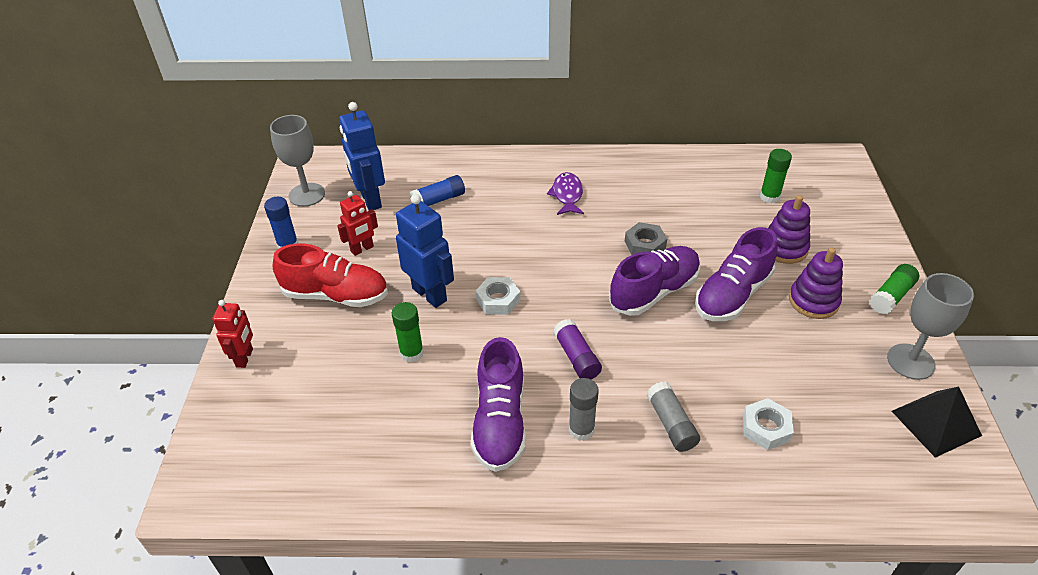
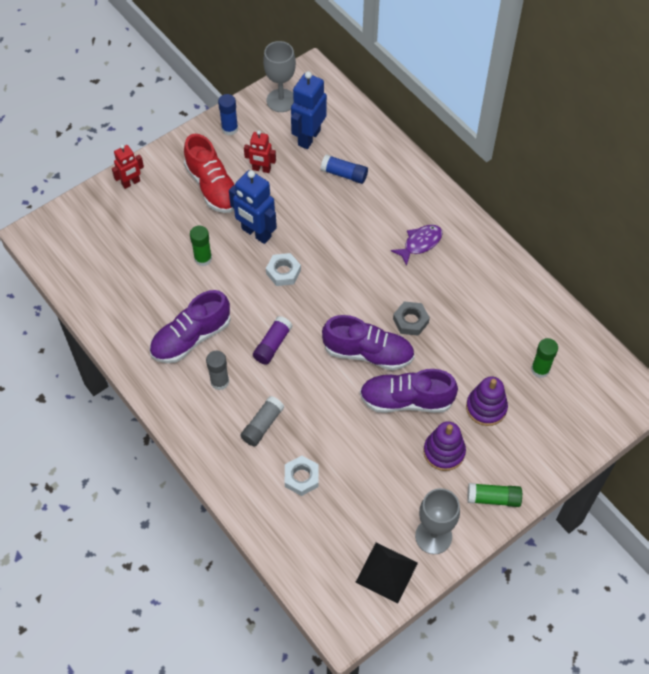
camera: 50 degrees right, 15 degrees up
(430, 294) = (256, 233): blue robot -> blue robot turned 120 degrees clockwise

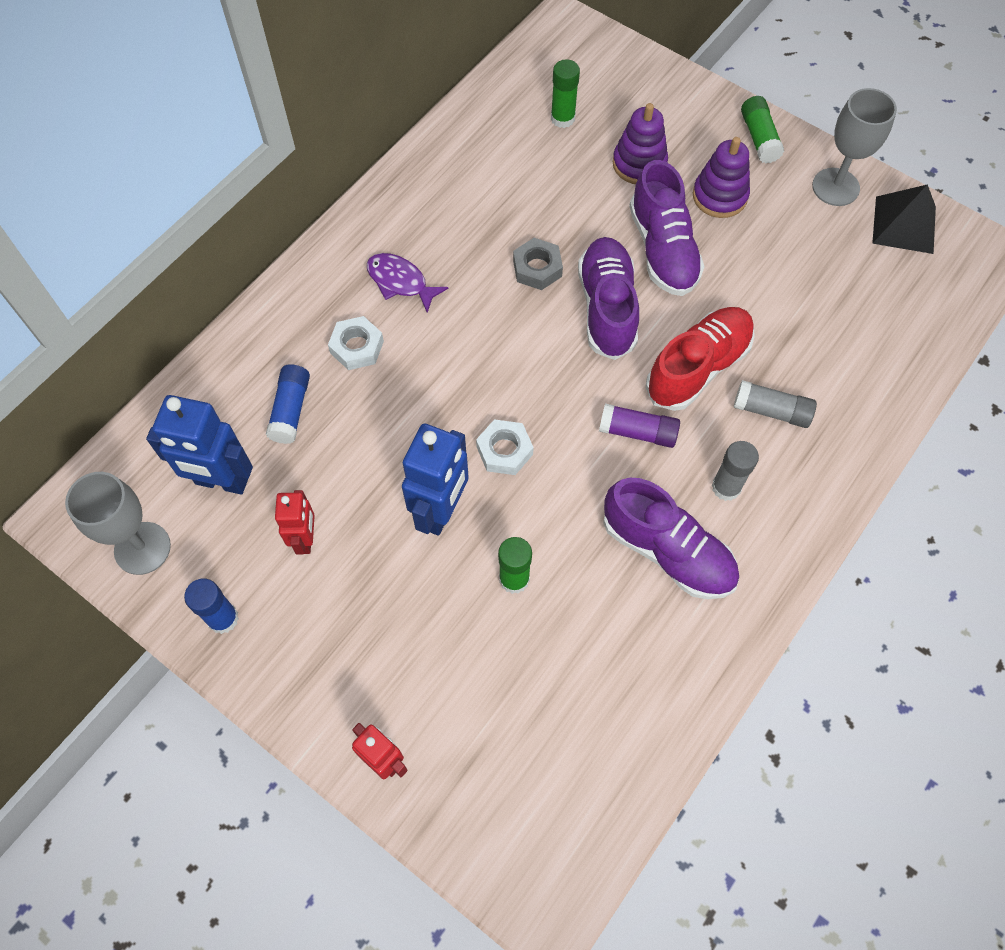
camera: 105 degrees left, 5 degrees up
(212, 187) = (361, 608): red shoe -> red shoe (698, 367)
(301, 477) = (826, 344): white nut -> white nut (357, 347)

